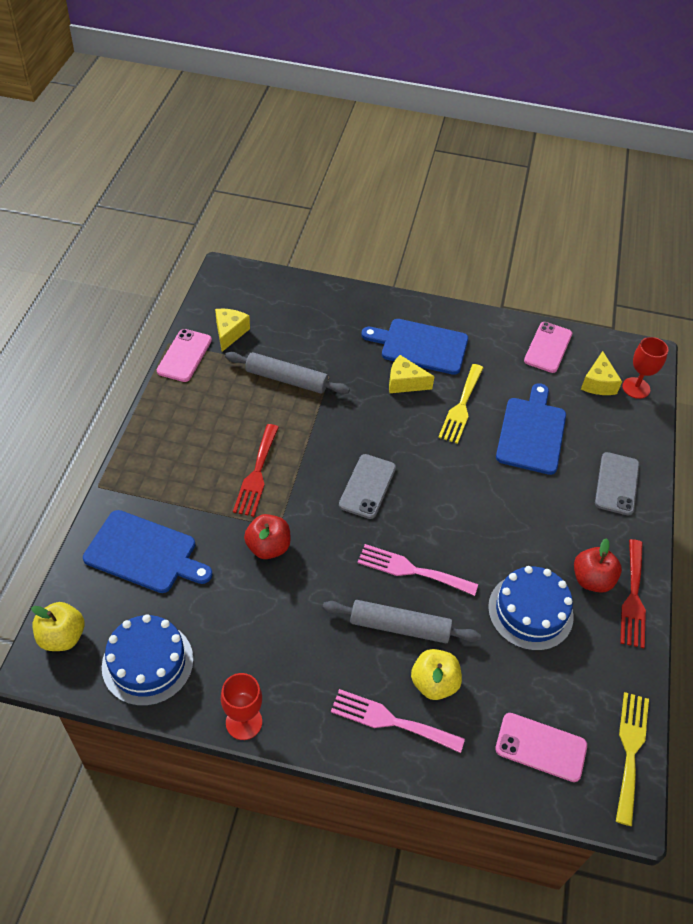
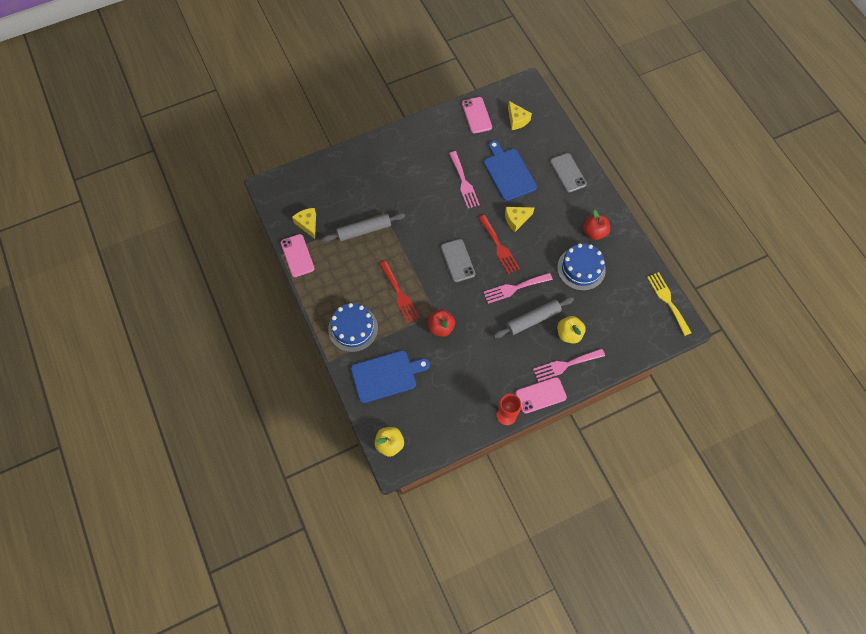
camera: 35 degrees left, 15 degrees up
(147, 663) = (440, 424): blue cake -> blue cake (353, 328)
(405, 382) = (424, 188): yellow cheese -> yellow cheese (516, 220)
(420, 346) = (413, 160): blue cutting board -> none
(461, 407) = (464, 182): yellow fork -> pink fork
(541, 747) = (633, 327): pink phone -> pink phone (540, 395)
(633, 597) = (618, 228): red fork -> red fork (499, 246)
(636, 388) = (536, 110): red goblet -> none

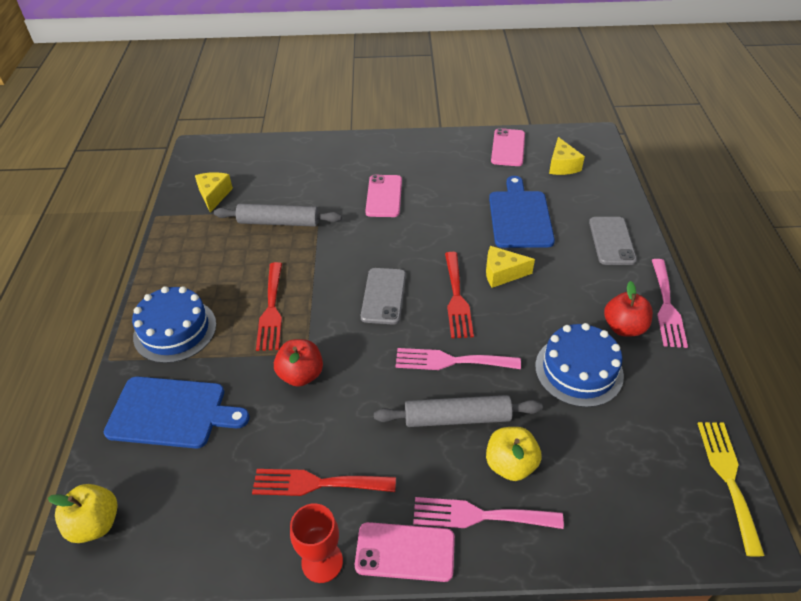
camera: 25 degrees right, 20 degrees down
(297, 255) = (174, 223): pink phone -> pink phone (384, 196)
(464, 182) = (449, 210): pink fork -> pink fork (666, 306)
(483, 381) = (317, 483): none -> red fork

